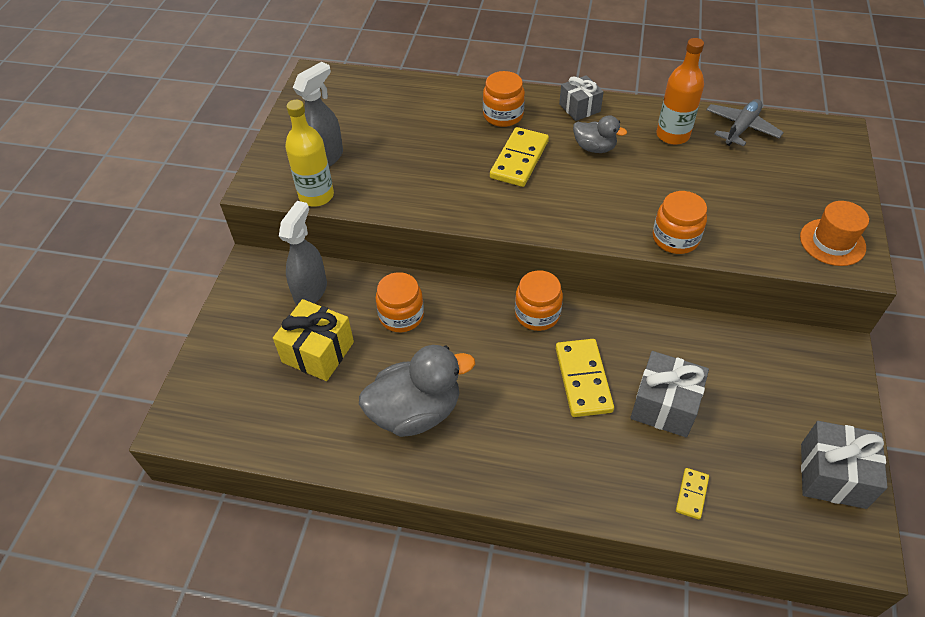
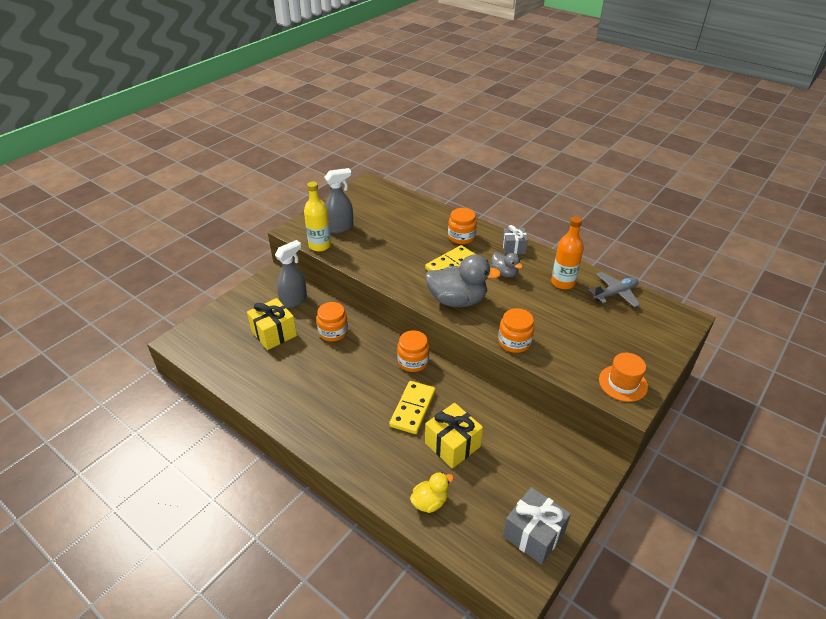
camera: 25 degrees right, 10 degrees down
(416, 412) = (302, 386): grey duck -> grey duck (457, 300)
(664, 405) = (452, 444): grey gift -> yellow gift
(692, 494) = (430, 502): yellow domino -> yellow duck

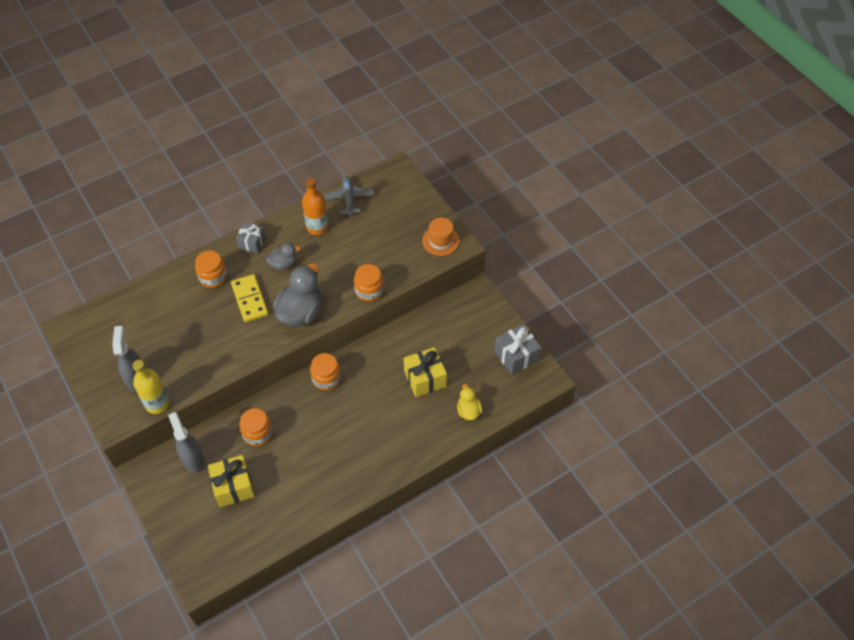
camera: 70 degrees left, 15 degrees up
(412, 409) = (378, 395): yellow domino -> none

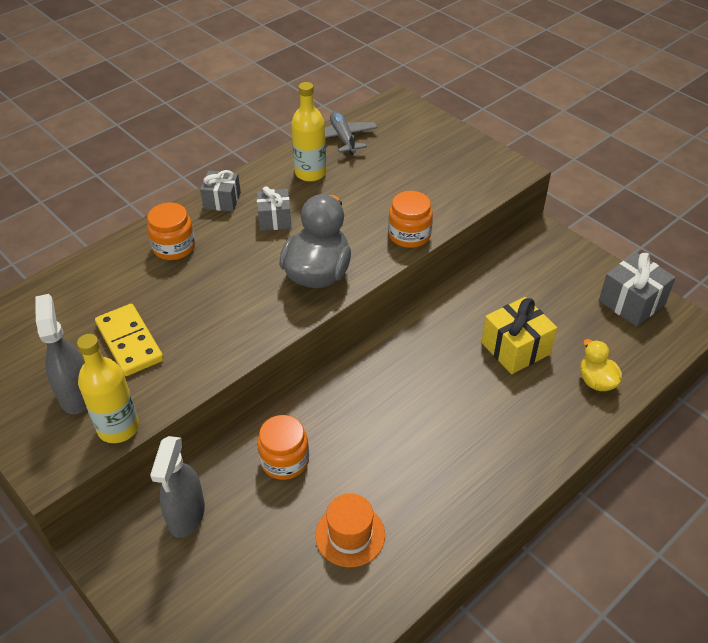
camera: 10 degrees left, 10 degrees down
(193, 459) = (186, 515): grey spray bottle -> grey spray bottle turned 135 degrees counterclockwise
(233, 486) = (265, 548): yellow gift -> none
(249, 299) = (236, 268): yellow domino -> yellow domino (129, 342)
(283, 264) = (274, 219): grey duck -> grey gift
(317, 227) = (310, 173): orange bottle -> yellow bottle
(326, 378) = (370, 368): orange jar -> none
(440, 241) = (486, 168): orange hat -> orange hat (350, 535)

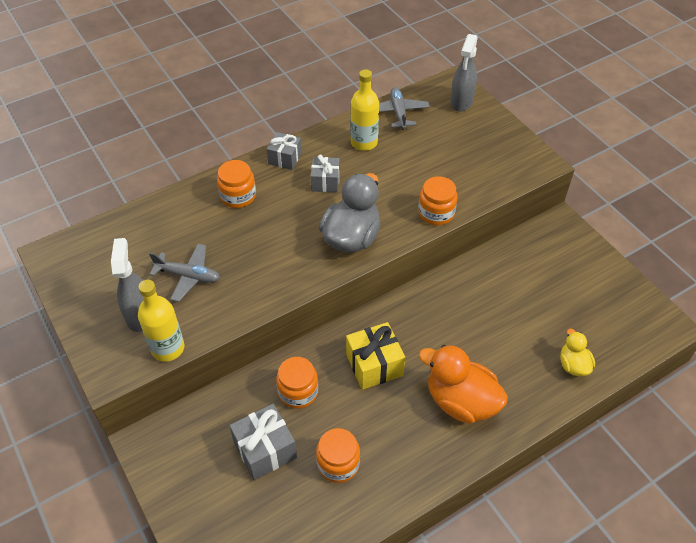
camera: 10 degrees right, 5 degrees up
(129, 342) = (188, 276): yellow domino -> grey plane
(186, 515) = (212, 425): grey spray bottle -> grey spray bottle (461, 102)
(350, 535) = (338, 463): orange hat -> orange jar
(479, 440) = (460, 401): none -> orange duck
(515, 348) = (510, 324): yellow gift -> yellow gift (374, 365)
(631, 302) = (623, 297): grey gift -> grey gift (265, 450)

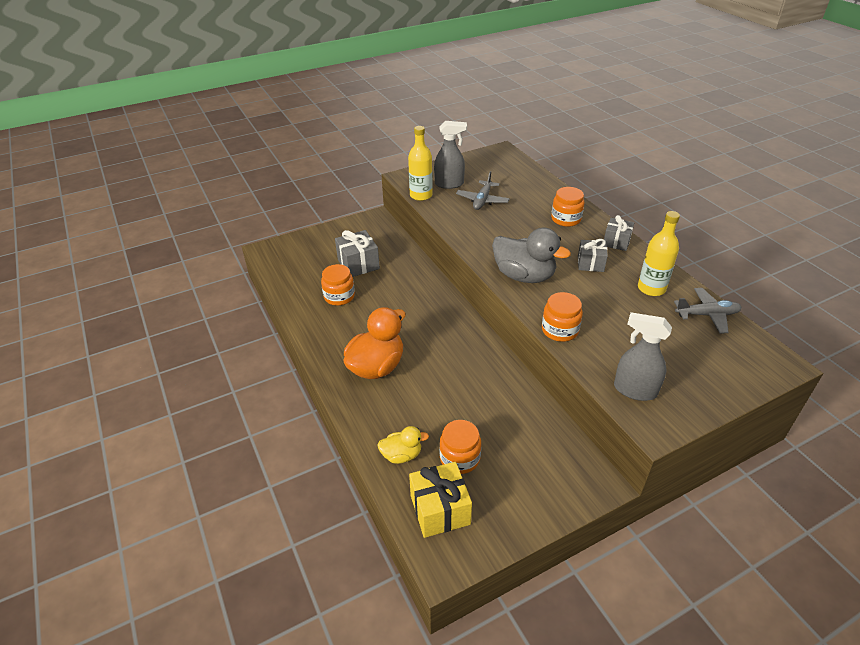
camera: 95 degrees right, 10 degrees down
(298, 392) = (401, 279): orange jar -> orange jar (459, 458)
(374, 365) = (419, 318): yellow gift -> yellow gift (440, 510)
(461, 102) = (746, 367): grey spray bottle -> grey spray bottle (634, 390)

